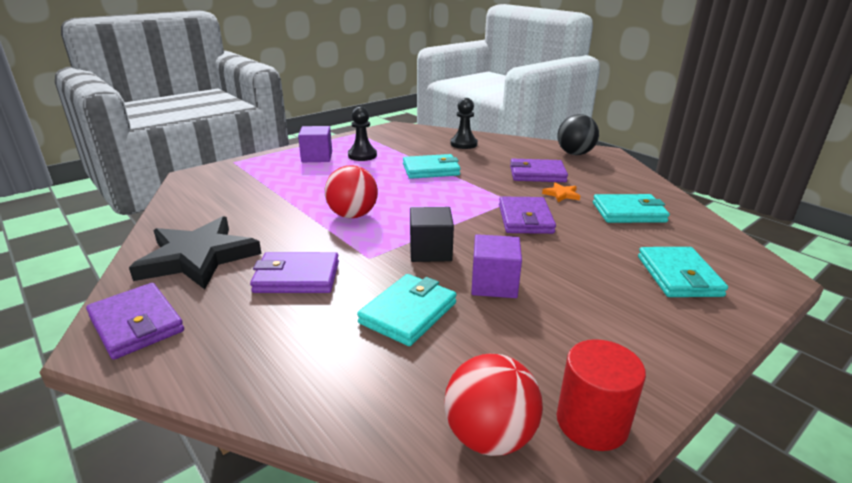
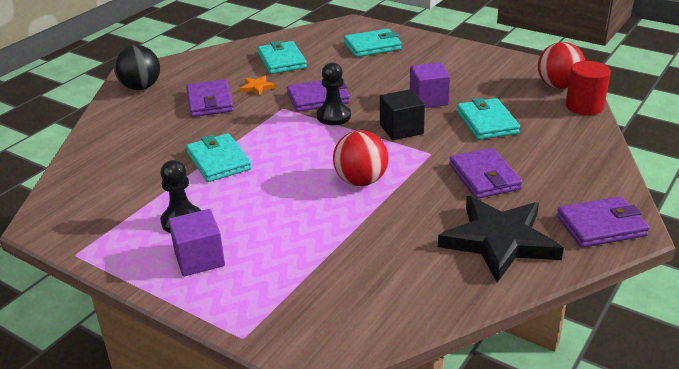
camera: 105 degrees left, 5 degrees up
(136, 324) = (601, 226): purple wallet -> purple wallet turned 45 degrees clockwise
(408, 313) = (487, 122): turquoise wallet -> turquoise wallet turned 60 degrees clockwise
(463, 144) = (118, 155): black pawn -> black pawn (333, 116)
(592, 422) = (525, 65): red cylinder -> red cylinder (584, 106)

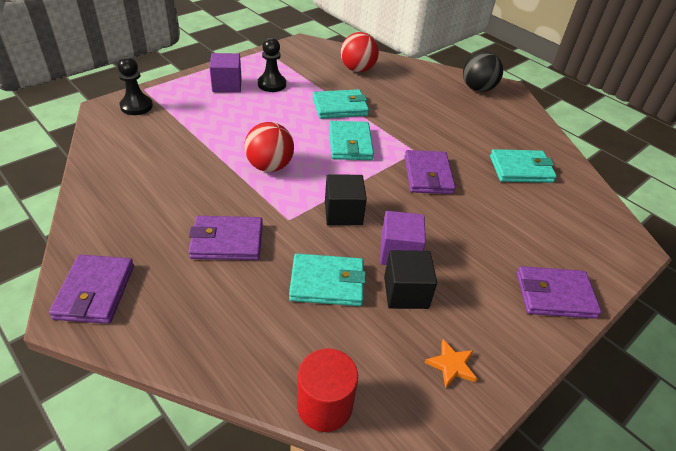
camera: 100 degrees right, 10 degrees up
(210, 102) = (441, 116): purple wallet -> purple wallet (555, 295)
(257, 87) = (462, 144): orange star -> orange star (451, 365)
(333, 116) = (387, 176): black pawn -> black pawn (136, 106)
(372, 46) = (555, 246): turquoise wallet -> turquoise wallet (350, 144)
(467, 92) = (406, 292): none -> black cube
(499, 241) = (134, 216): black star -> none
(558, 86) = (394, 403): red ball -> red ball (357, 69)

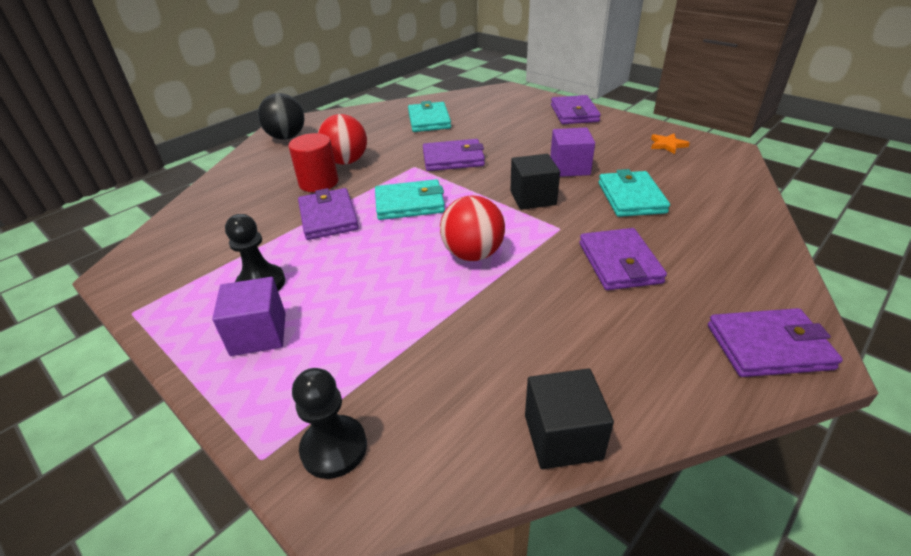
camera: 90 degrees left, 5 degrees down
(324, 405) = (748, 187): red cylinder -> red cylinder (318, 182)
(340, 107) = (328, 217): turquoise wallet -> purple wallet
(357, 69) = (227, 212): red ball -> red ball (346, 161)
(406, 292) = (613, 163): black cube -> black cube (562, 437)

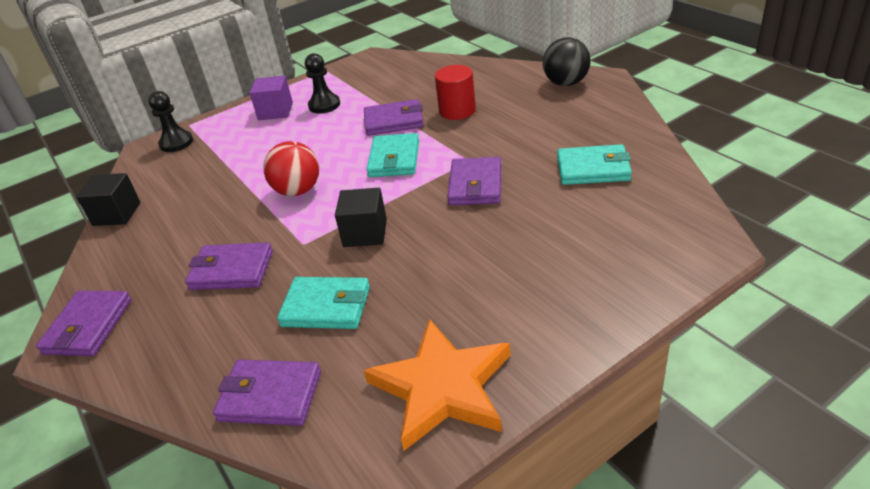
camera: 105 degrees right, 0 degrees up
(346, 161) = (495, 121): red ball -> none
(569, 168) = (416, 270): purple cube -> none
(574, 113) = (592, 307): purple wallet -> purple wallet (270, 396)
(667, 145) = (442, 387): orange star -> orange star, size x2.48

